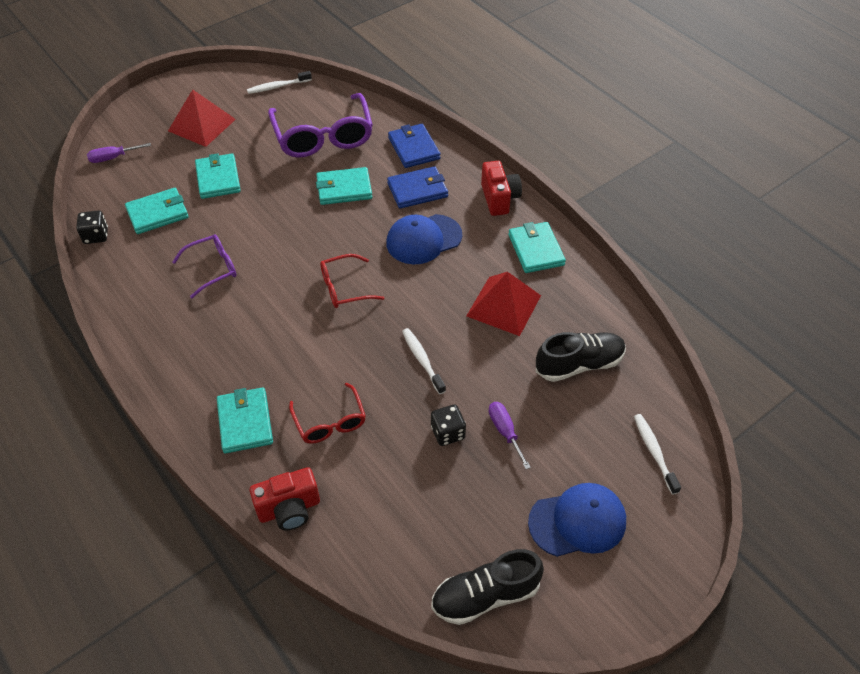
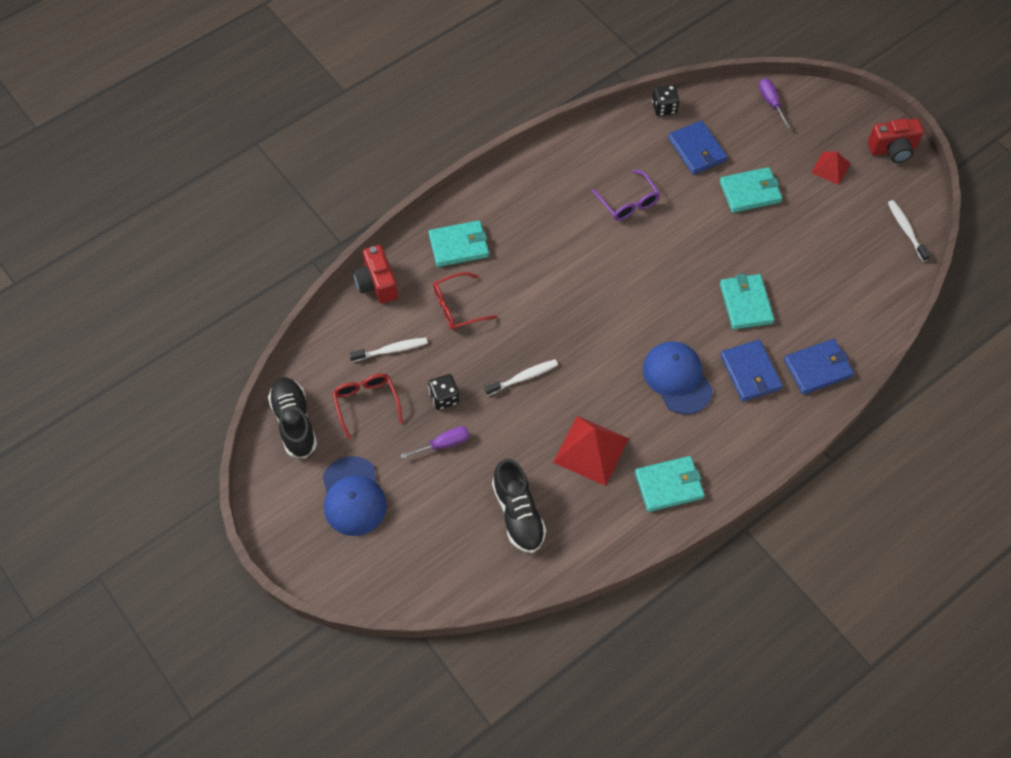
camera: 90 degrees right, 10 degrees up
(158, 213) = (697, 150): turquoise wallet -> blue wallet
(202, 125) = (830, 168): red pyramid -> red pyramid, size x0.59
(323, 136) = (826, 279): purple glasses -> none
(344, 288) = (608, 310): red glasses -> red glasses (366, 403)
(499, 199) = (744, 453): red camera -> red camera (892, 150)
(654, 452) = (419, 569): white toothbrush -> white toothbrush (391, 350)

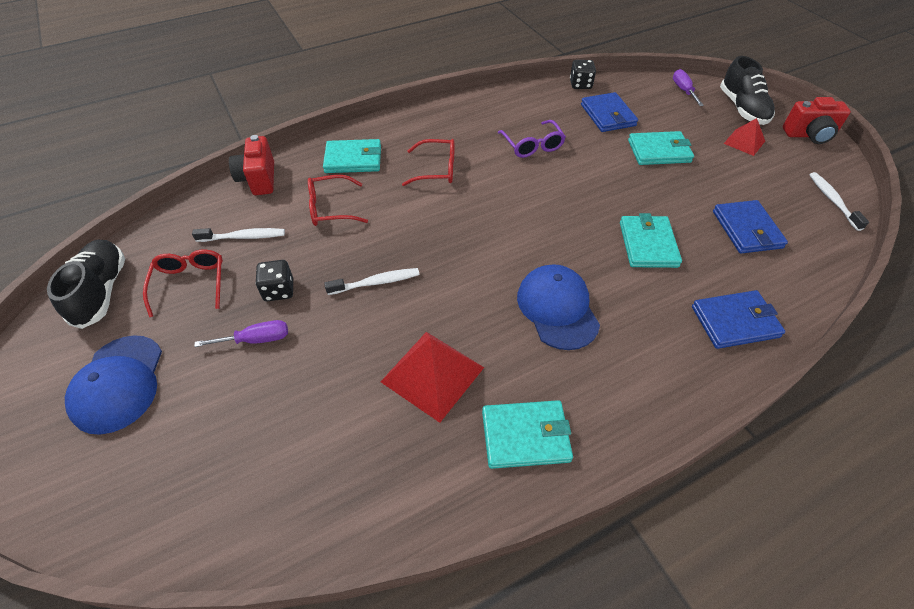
camera: 10 degrees right, 10 degrees down
(518, 514) = (313, 441): black shoe -> black shoe (742, 109)
(543, 247) = (437, 169): none -> red glasses
(750, 372) = (648, 314): blue wallet -> blue wallet (746, 229)

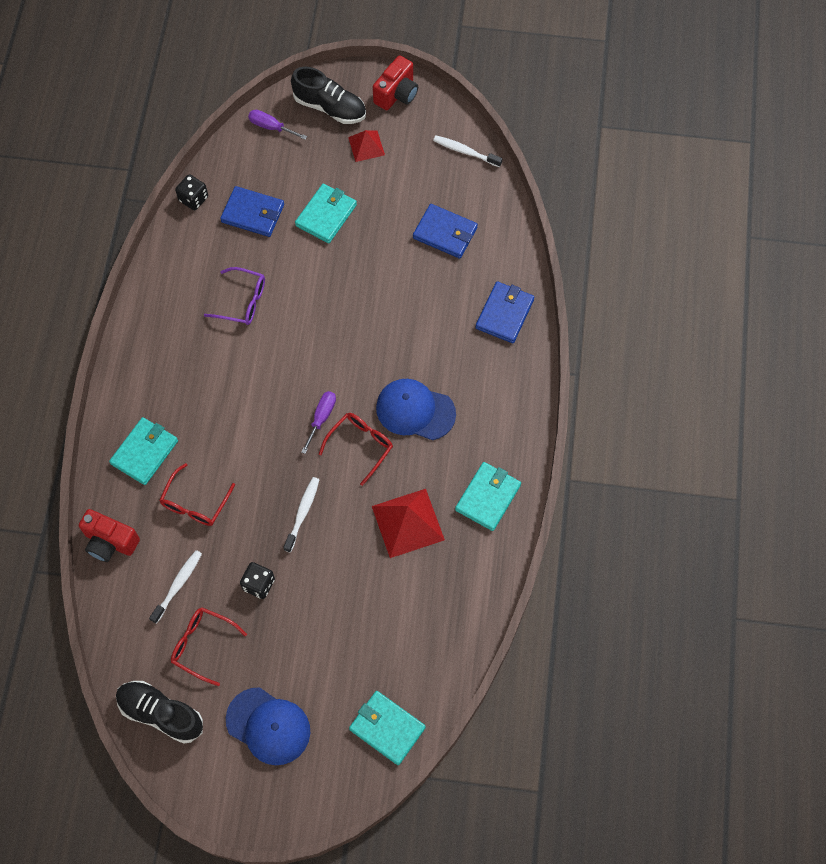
camera: 55 degrees left, 15 degrees up
(256, 339) = (295, 620): purple screwdriver -> purple screwdriver (321, 418)
(437, 169) = (212, 395): red glasses -> red glasses (360, 446)
(648, 244) = (407, 308): turquoise wallet -> turquoise wallet (387, 728)

